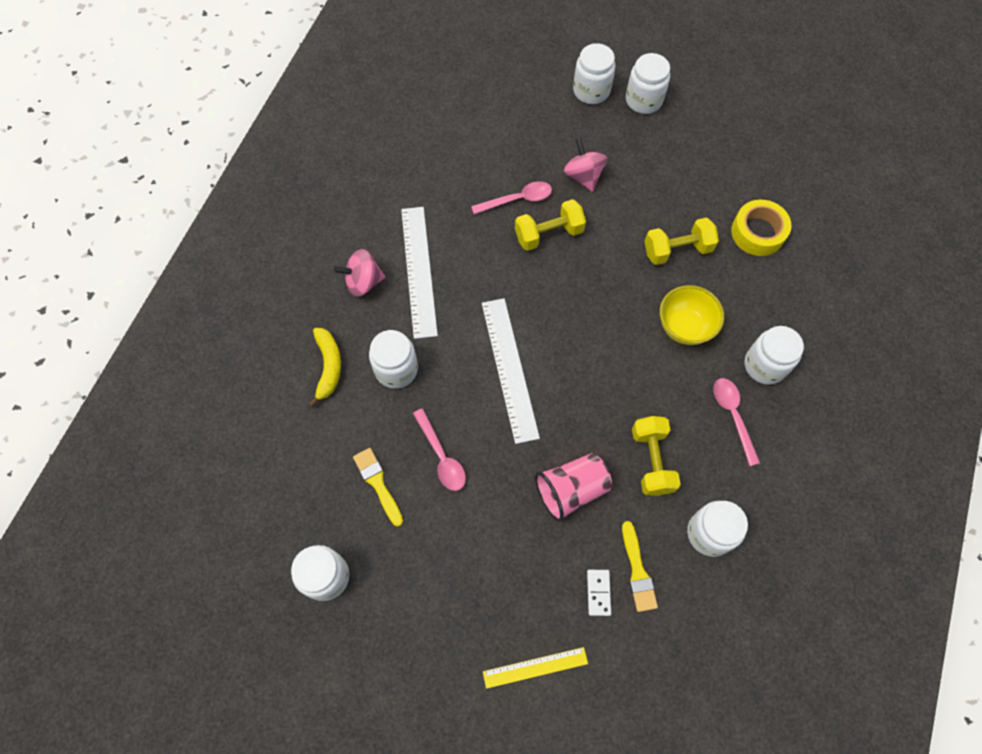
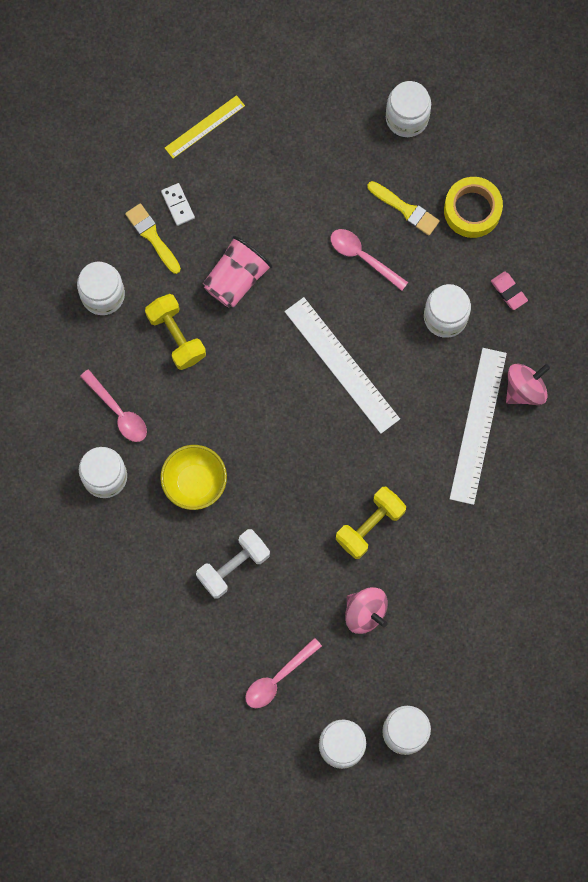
camera: 155 degrees right, 10 degrees up
(328, 366) = (508, 291): yellow banana -> pink eraser
(418, 271) = (478, 425): white ruler -> white ruler turned 45 degrees clockwise
(518, 199) = (420, 552): pink spoon -> pink spoon (277, 678)
(677, 250) = (233, 566): yellow dumbbell -> white dumbbell
(758, 232) = (159, 625): yellow tape -> yellow tape (472, 210)

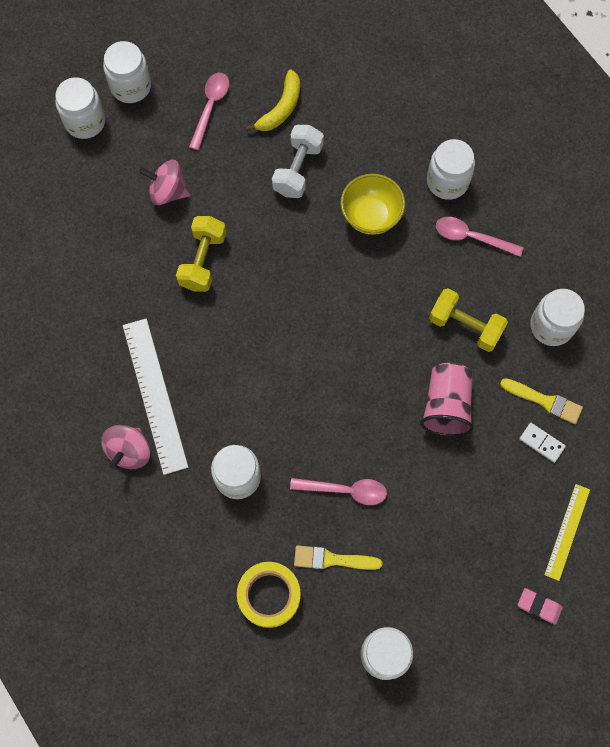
camera: 150 degrees right, 5 degrees down
(212, 638) = (281, 108): none -> yellow banana
(342, 365) = (306, 381): white ruler -> none
(508, 291) = (191, 534): pink eraser -> pink eraser (539, 606)

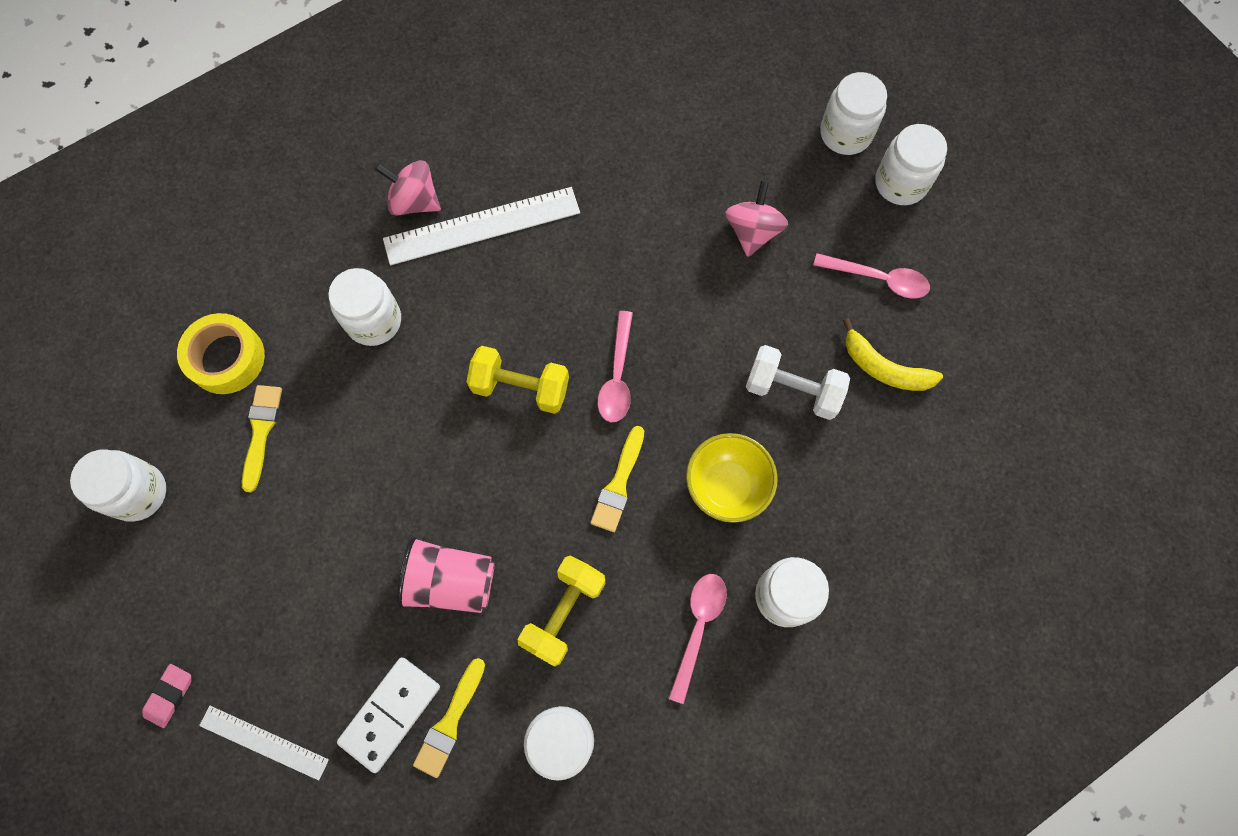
camera: 90 degrees right, 0 degrees up
(203, 260) = (657, 275): yellow dumbbell -> yellow dumbbell (520, 387)
(345, 490) = (346, 448): pink spoon -> pink spoon (617, 376)
(370, 289) = (618, 484): none -> yellow brush
(541, 443) = (390, 713): white domino -> white domino, size x1.73
(567, 531) = (264, 742): yellow ruler -> white ruler

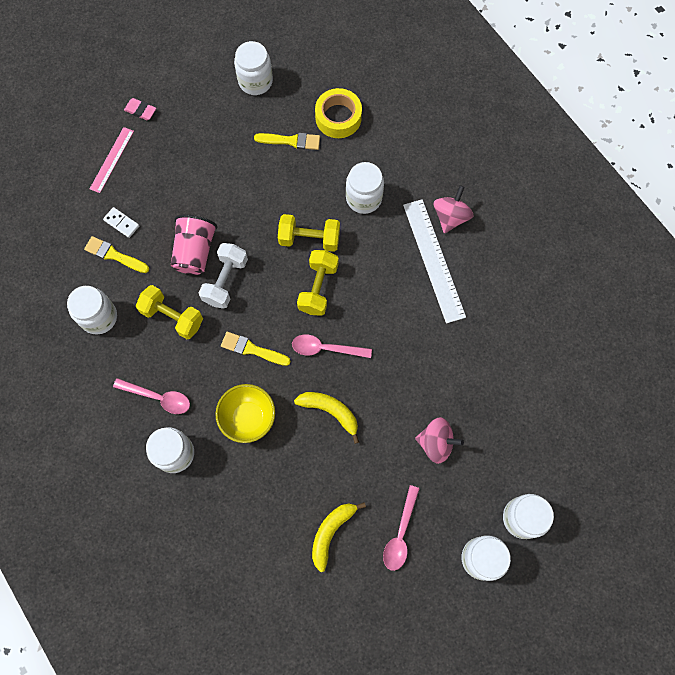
camera: 90 degrees right, 0 degrees up
(264, 742) = (112, 159): white ruler -> pink ruler
(390, 713) = (121, 223): white domino -> white domino, size x0.58
(438, 401) = (309, 239): none -> yellow dumbbell
(713, 369) = (330, 411): none -> yellow banana
(792, 390) = (315, 465): white dumbbell -> white dumbbell (225, 281)

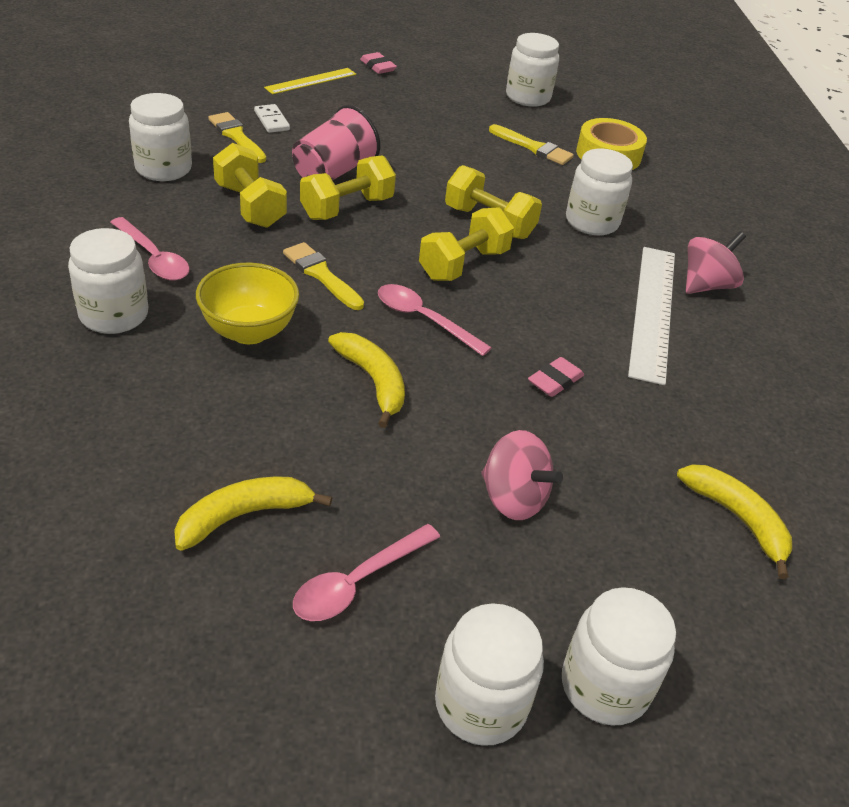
camera: 25 degrees right, 30 degrees down
(112, 159) = (311, 81): pink ruler -> yellow ruler
(225, 281) = (347, 208): white dumbbell -> yellow dumbbell
(413, 351) = (555, 381): none -> pink eraser
(535, 388) = (737, 519): none -> yellow banana

